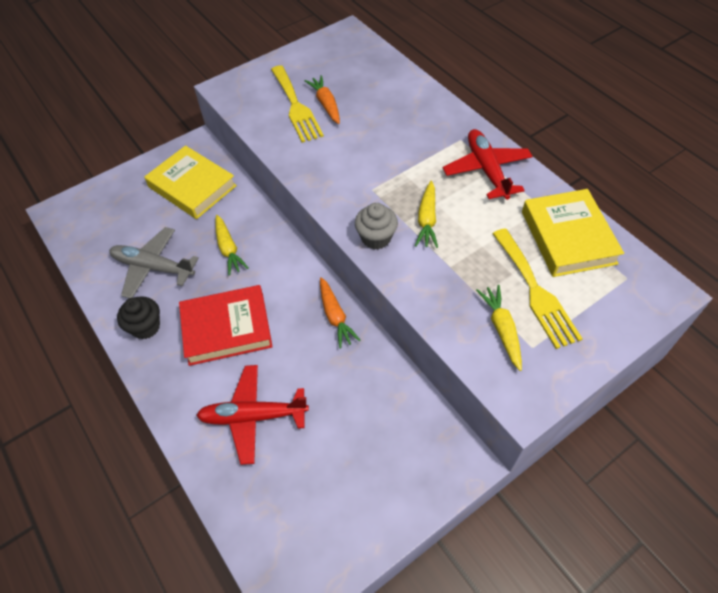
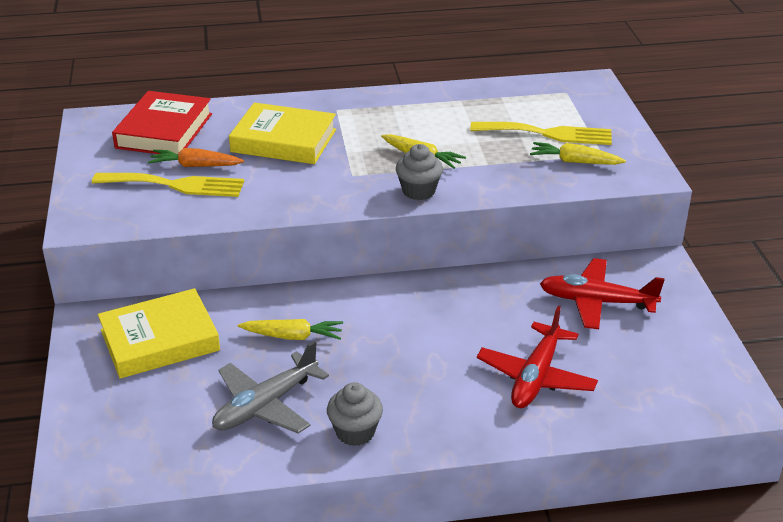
camera: 65 degrees left, 20 degrees down
(146, 327) = (355, 432): black cupcake -> grey cupcake
(227, 328) = (409, 367): red book -> red book (164, 131)
(335, 316) = (451, 287): orange carrot -> none
(486, 170) = (390, 110): red plane -> red plane (596, 302)
(568, 237) = (504, 100): yellow book -> yellow book (284, 141)

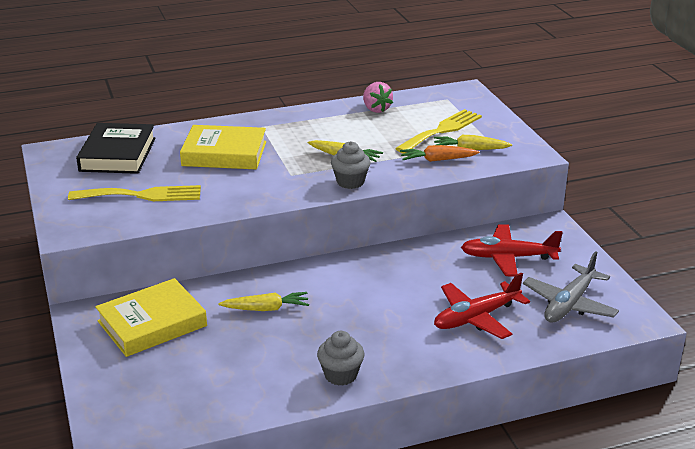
camera: 10 degrees left, 5 degrees down
(164, 131) = (118, 154): red book -> black book
(196, 166) = (155, 179): orange carrot -> orange carrot (438, 160)
(265, 405) = (259, 363): grey plane -> grey plane (569, 304)
(477, 98) = (376, 109): none -> pink strawberry
(536, 377) = (476, 318): red plane -> red plane turned 45 degrees clockwise
(547, 134) = (441, 131): yellow fork -> yellow fork turned 45 degrees counterclockwise

